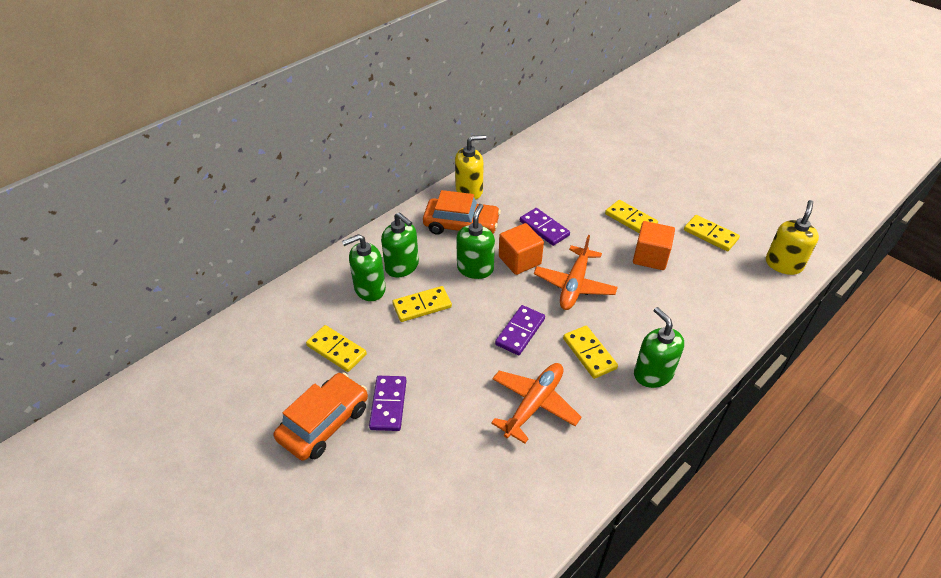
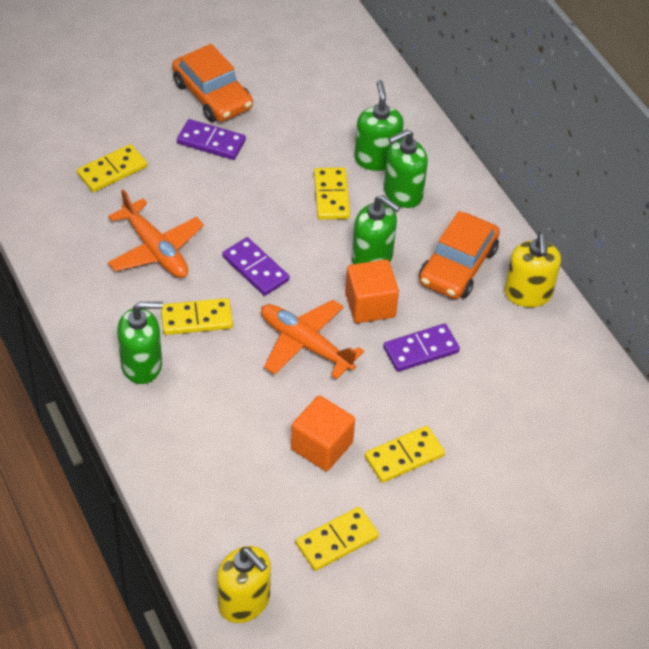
camera: 105 degrees right, 5 degrees up
(336, 350) = (298, 118): yellow domino -> yellow domino (112, 171)

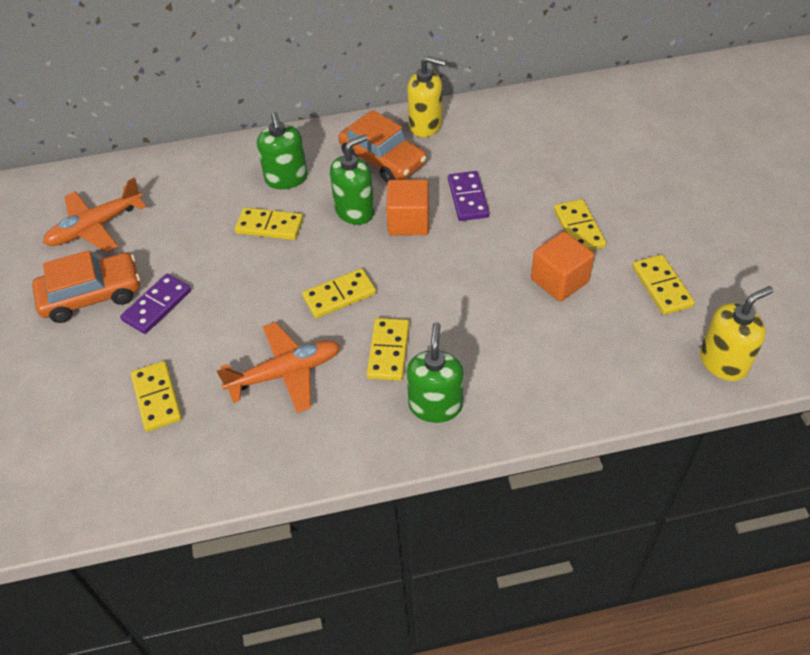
camera: 70 degrees left, 0 degrees up
(255, 269) = (339, 295): purple domino -> yellow domino
(305, 344) = (442, 273): orange plane -> orange plane (95, 227)
(376, 158) = (237, 188): green soap dispenser -> none

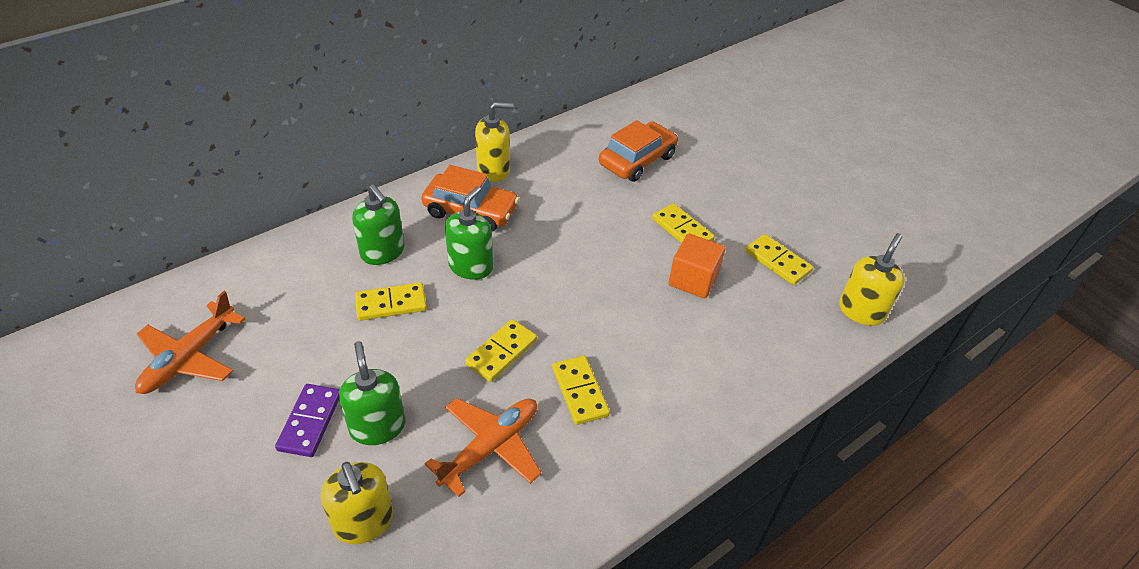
camera: 30 degrees left, 5 degrees down
(92, 295) = (224, 434): orange car -> orange car (637, 160)
(157, 398) = (364, 522): yellow domino -> yellow soap dispenser
(408, 222) = (528, 263): orange cube -> none
(435, 405) = (653, 429): green soap dispenser -> green soap dispenser (377, 426)
(467, 198) = (571, 227): purple domino -> none

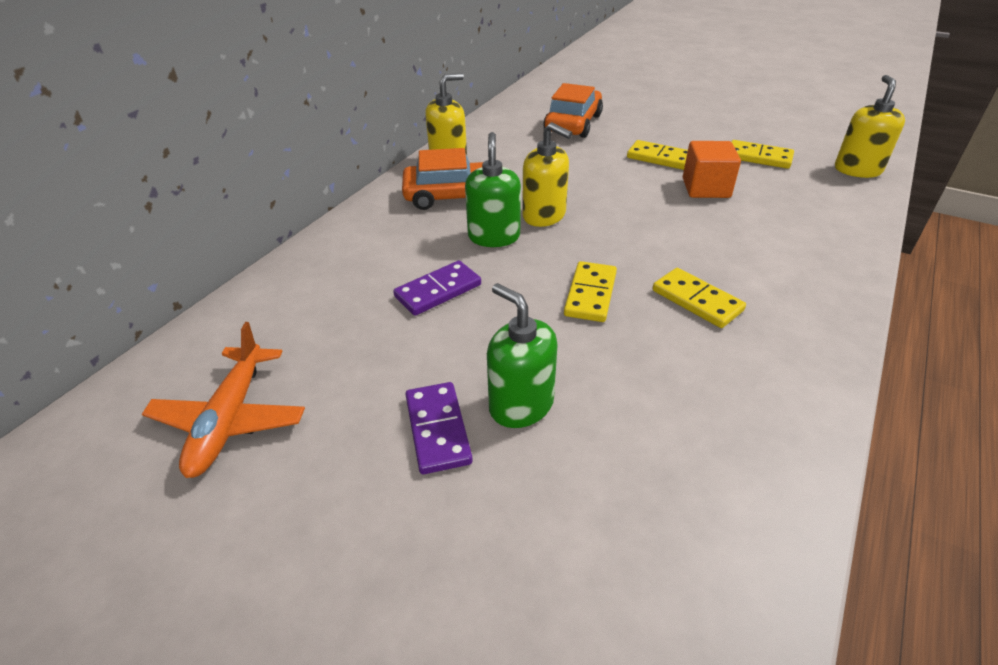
camera: 20 degrees left, 5 degrees down
(364, 522) = (591, 507): yellow soap dispenser -> yellow soap dispenser (544, 215)
(383, 252) = (391, 252): green soap dispenser -> none
(391, 304) = (438, 291): yellow domino -> purple domino
(490, 447) = (659, 378): orange plane -> none

